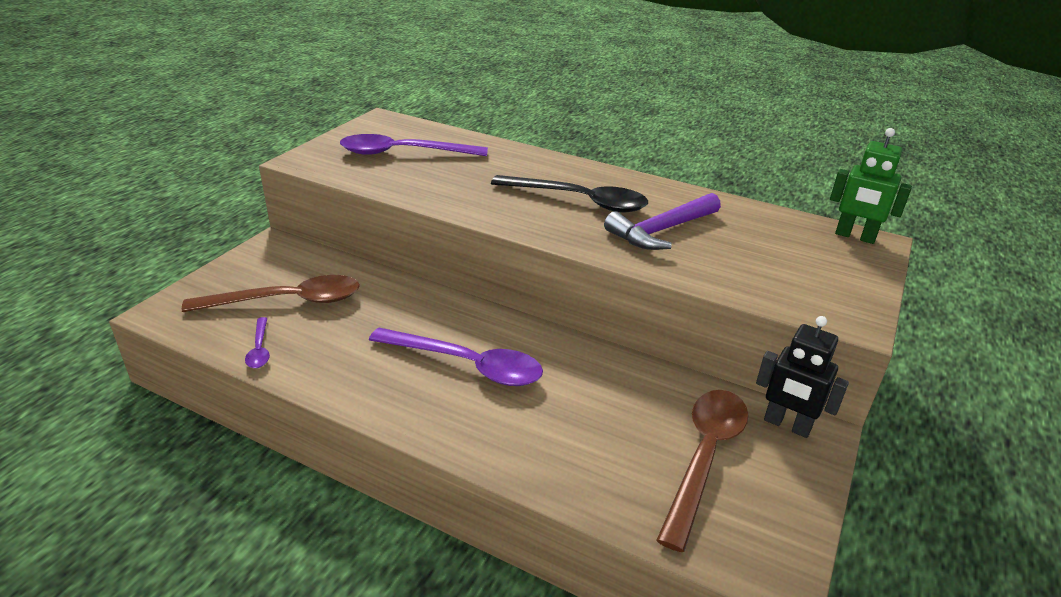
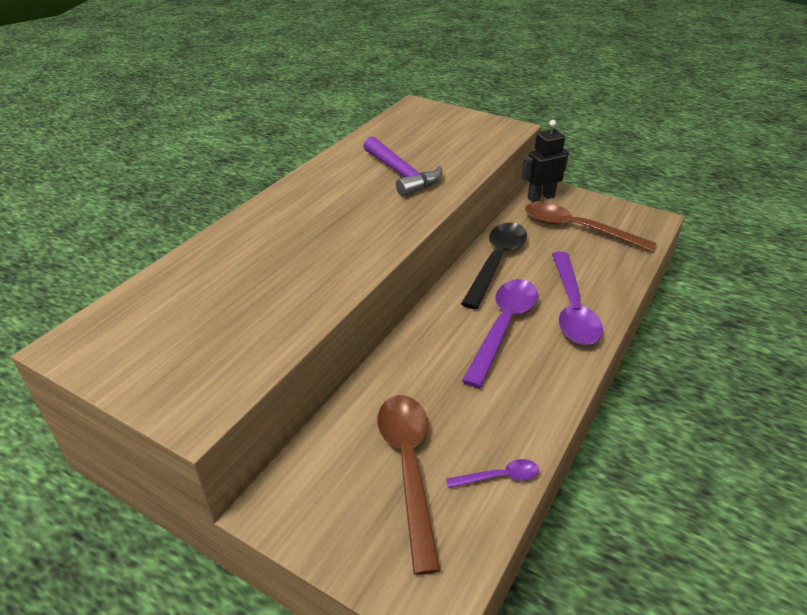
camera: 85 degrees left, 5 degrees up
(403, 153) = (201, 318): purple spoon -> purple spoon (572, 308)
(579, 201) = (345, 206): black spoon -> black spoon (496, 262)
(787, 425) = (540, 197): black robot -> black robot turned 150 degrees counterclockwise
(855, 236) = (409, 109): green robot -> none

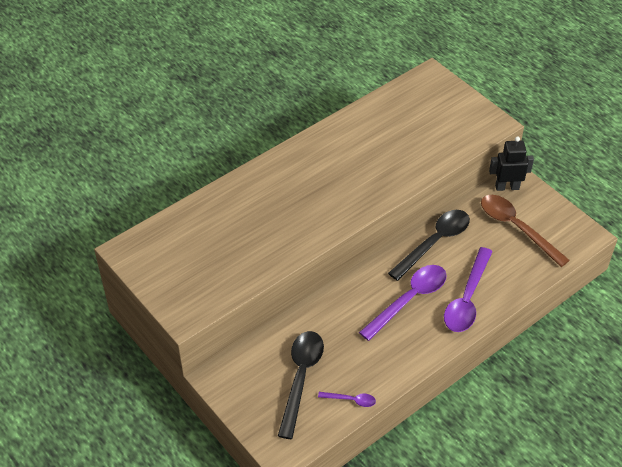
camera: 20 degrees right, 10 degrees up
(401, 174) = (380, 156): purple hammer -> none
(408, 467) = (301, 378): brown spoon -> black spoon

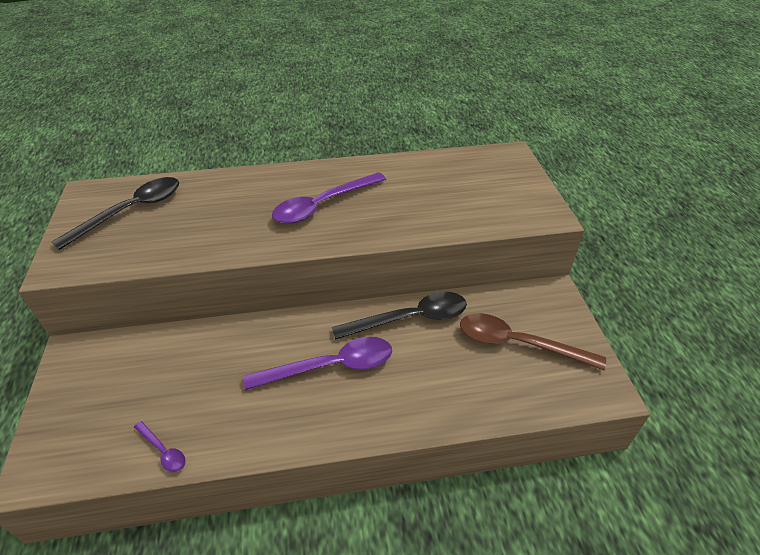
camera: 30 degrees right, 5 degrees down
(301, 378) = (141, 396): black spoon -> black spoon (131, 211)
(467, 298) = (397, 397): purple spoon -> purple spoon (323, 205)
(507, 187) = (537, 296): black robot -> none
(516, 228) = (518, 344): brown spoon -> brown spoon turned 60 degrees counterclockwise

